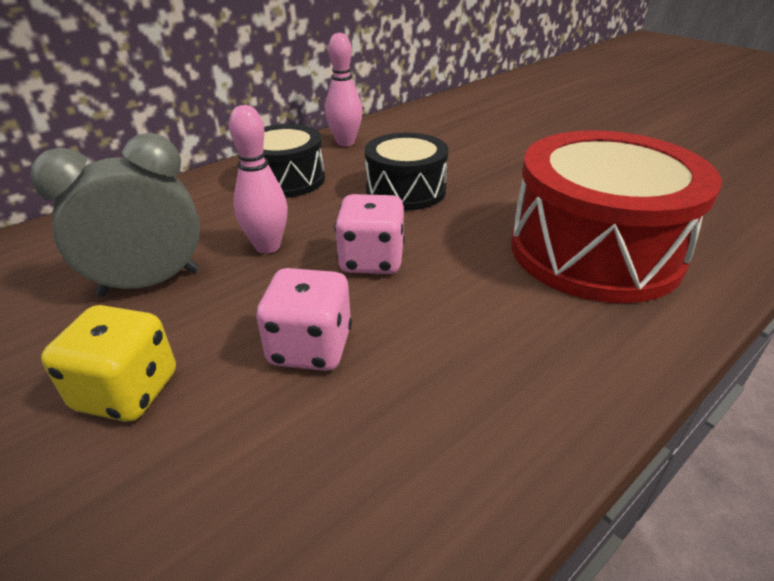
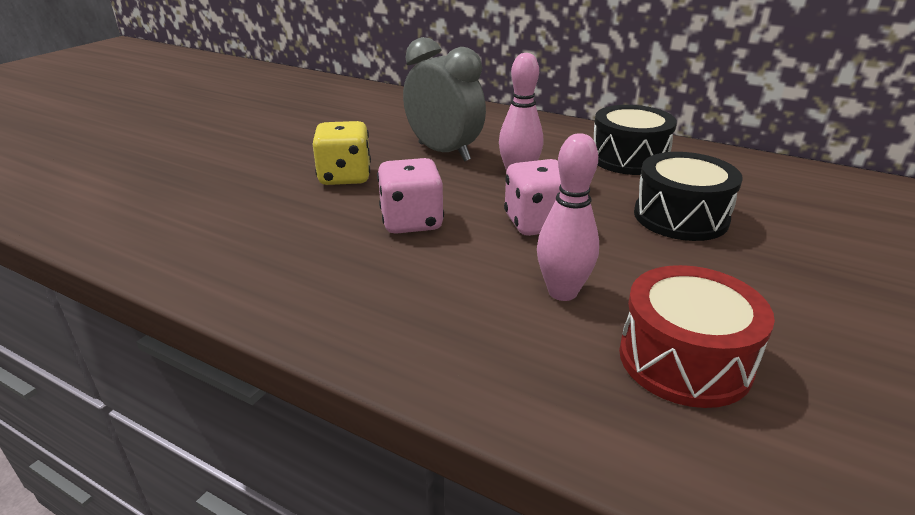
camera: 70 degrees right, 5 degrees down
(345, 142) = (740, 166): pink bowling pin -> pink bowling pin (562, 292)
(594, 251) = (684, 360): red drum -> red drum, size x0.58

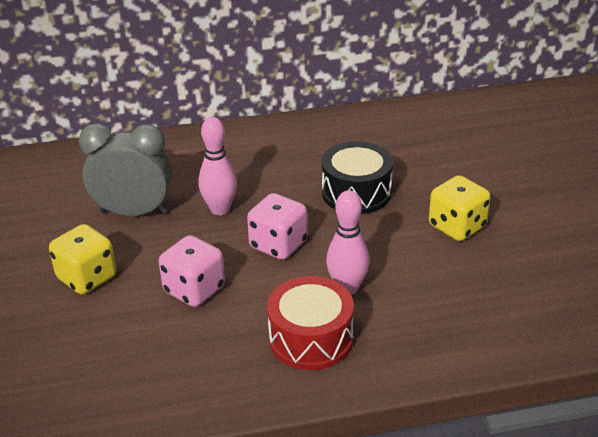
camera: 40 degrees left, 5 degrees up
(628, 158) = (275, 153): black drum -> none
(684, 360) = (444, 294): red drum -> red drum (311, 339)
(784, 298) = (457, 227): none -> yellow dice

